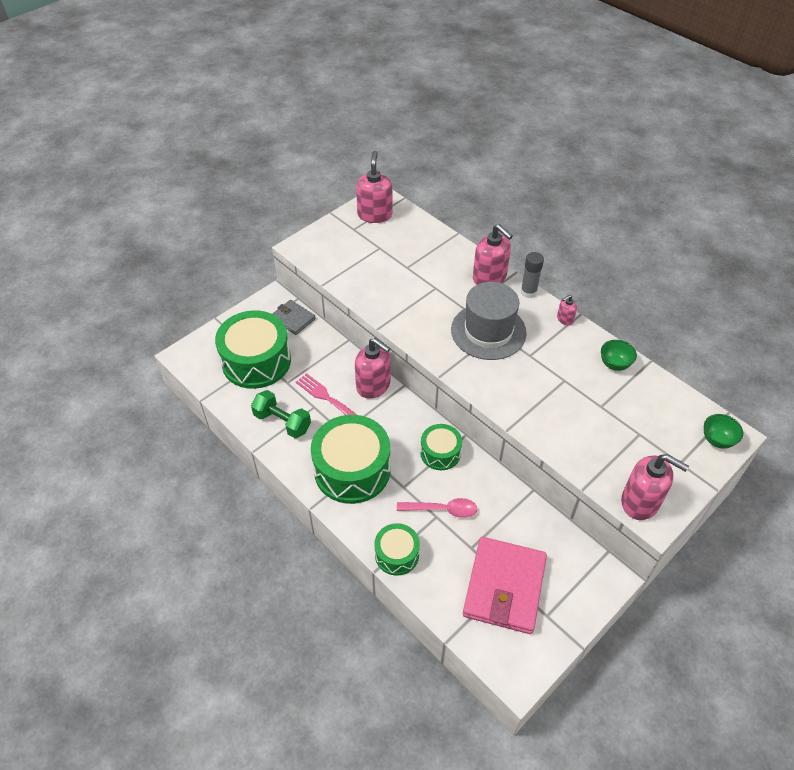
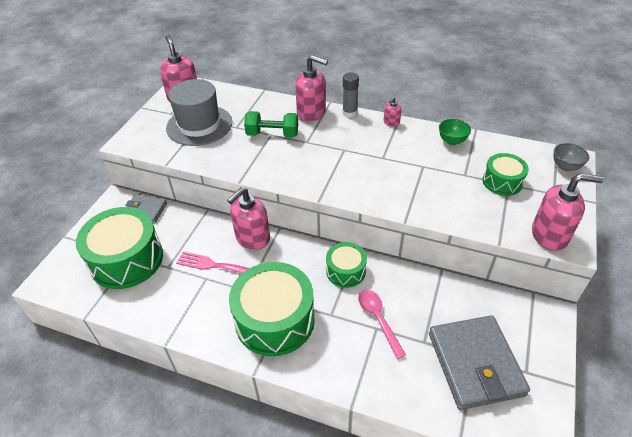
camera: 25 degrees left, 5 degrees down
(282, 422) = (182, 304): green dumbbell -> green dumbbell (272, 134)
(373, 385) = (252, 238): pink soap dispenser -> pink soap dispenser turned 120 degrees clockwise
(397, 554) = (363, 380): green drum -> green drum (502, 182)
(442, 509) = (378, 319): pink spoon -> pink spoon turned 90 degrees counterclockwise
(488, 331) = (337, 151): grey hat -> grey hat (199, 125)
(504, 587) = (475, 364): pink wallet -> grey wallet
(717, 440) = (565, 167): green bowl -> grey bowl

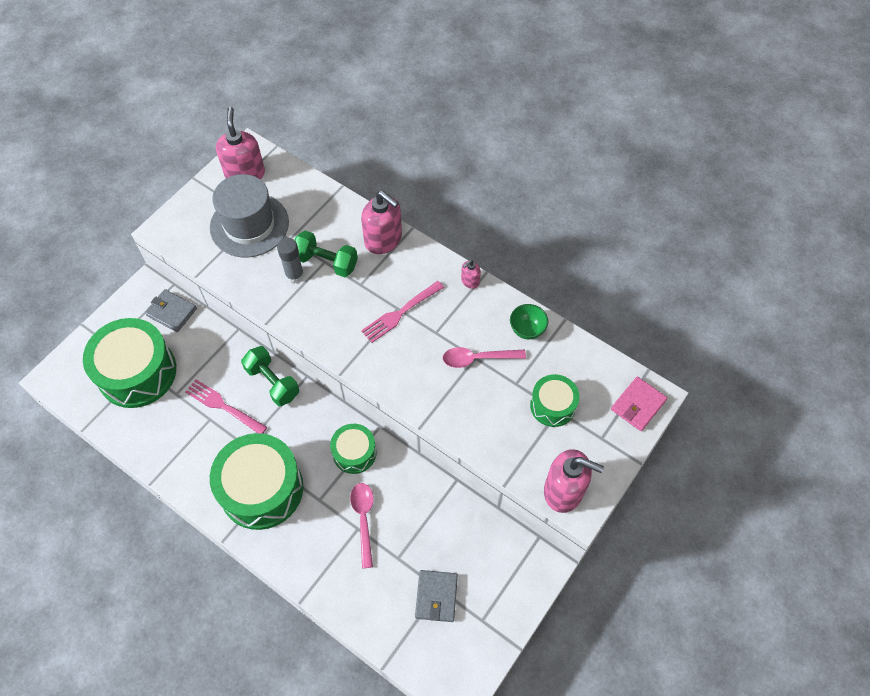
camera: 15 degrees right, 15 degrees up
(252, 238) = (272, 382): pink soap dispenser -> green dumbbell
(348, 151) = (401, 312): none -> pink fork
(349, 113) = (428, 252): grey glue stick -> grey glue stick (294, 275)
(425, 166) = (477, 359): none -> pink spoon
(475, 364) = (436, 596): grey wallet -> grey wallet, size x0.54
(565, 167) = (638, 405): grey bowl -> pink wallet

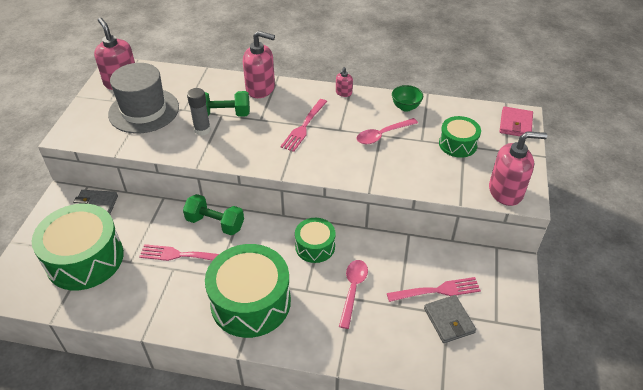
camera: 25 degrees left, 15 degrees down
(363, 519) = (353, 290): pink spoon -> pink spoon turned 45 degrees clockwise
(444, 558) = (436, 291): none -> pink fork

